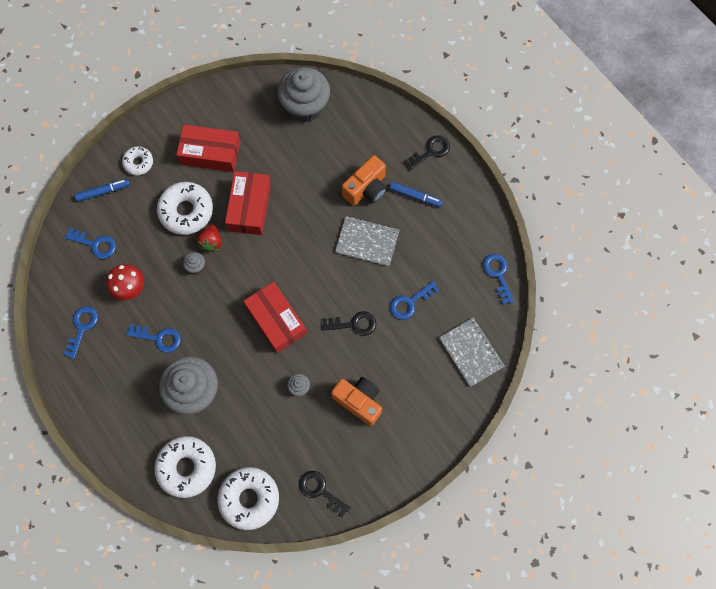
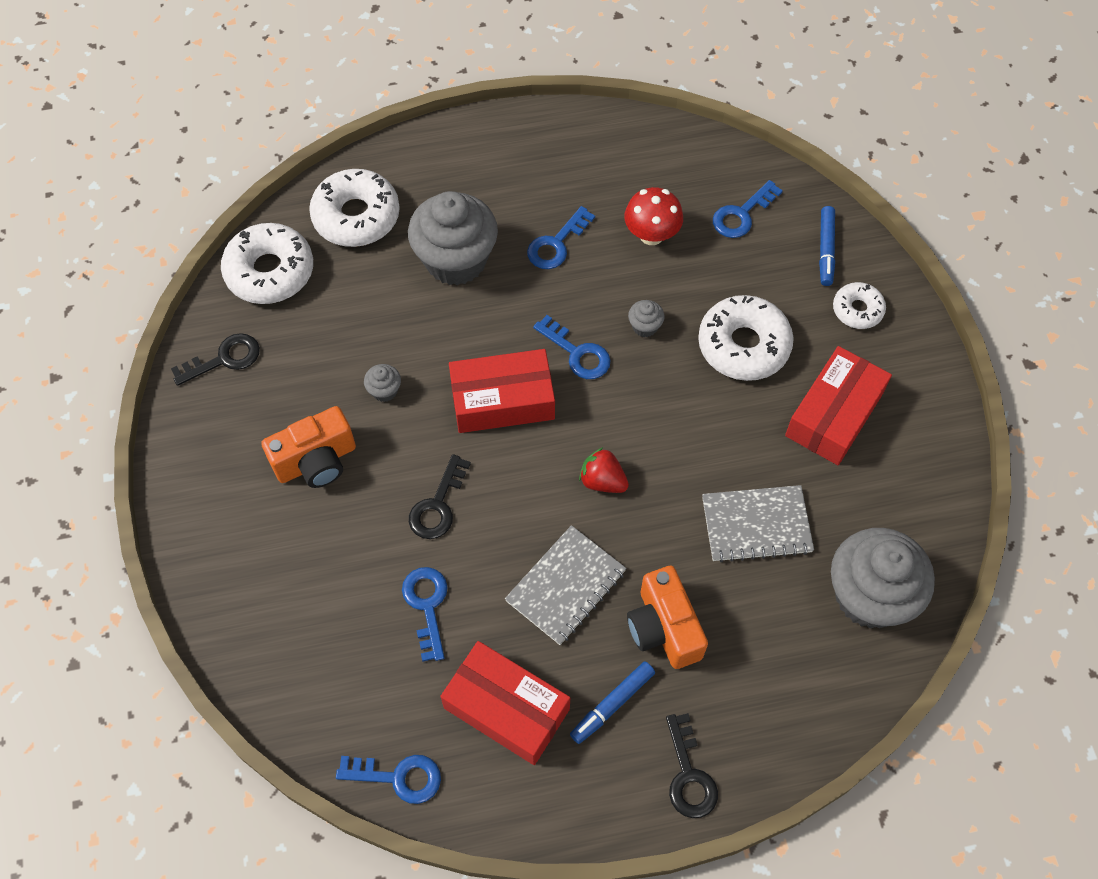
camera: 115 degrees right, 10 degrees down
(82, 327) = (620, 162): blue key -> blue key (577, 353)
(211, 242) = (674, 360): red strawberry -> red strawberry (602, 481)
(249, 207) = (710, 435): red box -> red box (506, 708)
(471, 352) = (293, 662): grey notebook -> grey notebook (756, 525)

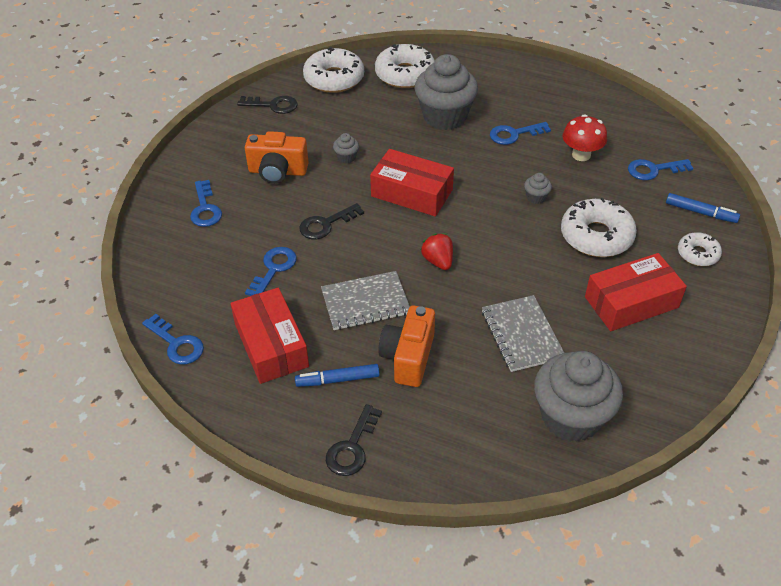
camera: 35 degrees right, 15 degrees down
(577, 353) = (480, 191): blue key -> blue key (205, 208)
(756, 525) = (521, 335): grey notebook -> grey notebook turned 45 degrees clockwise
(826, 250) = (700, 212): blue marker -> blue marker turned 105 degrees counterclockwise

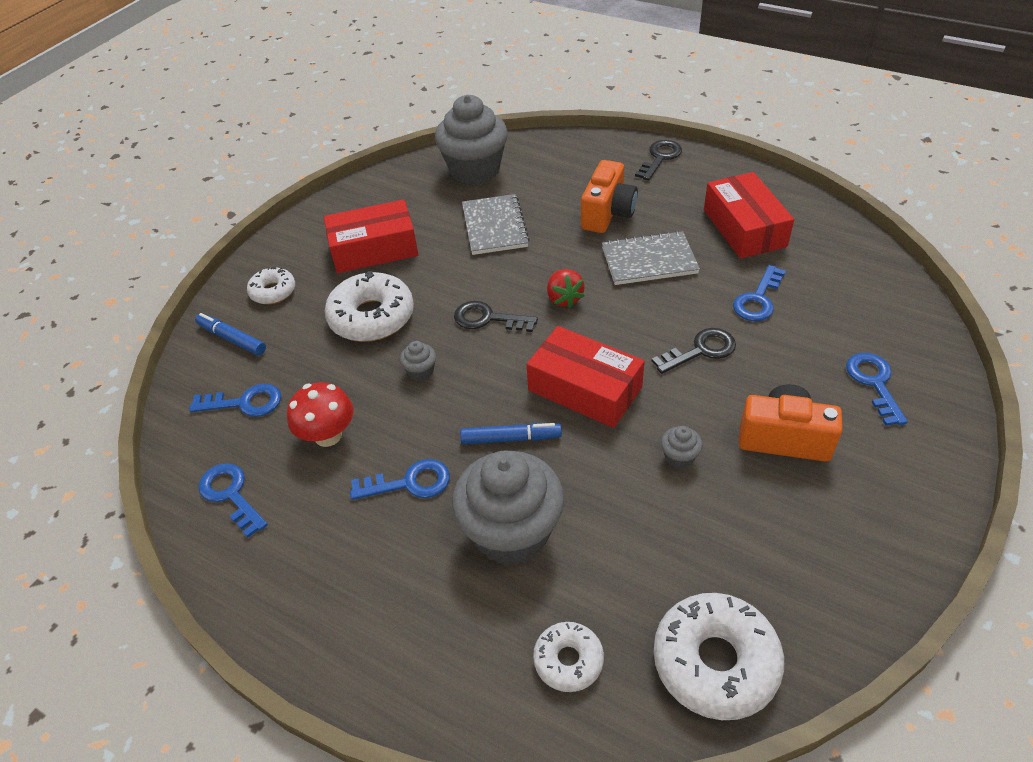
camera: 170 degrees left, 0 degrees up
(177, 344) = (843, 232): blue key -> blue key (231, 495)
(273, 105) = (826, 591): black key -> black key (488, 319)
(338, 380) = (675, 200): blue marker -> blue marker (511, 438)
(405, 74) = (568, 660): white donut -> white donut, size x0.56

